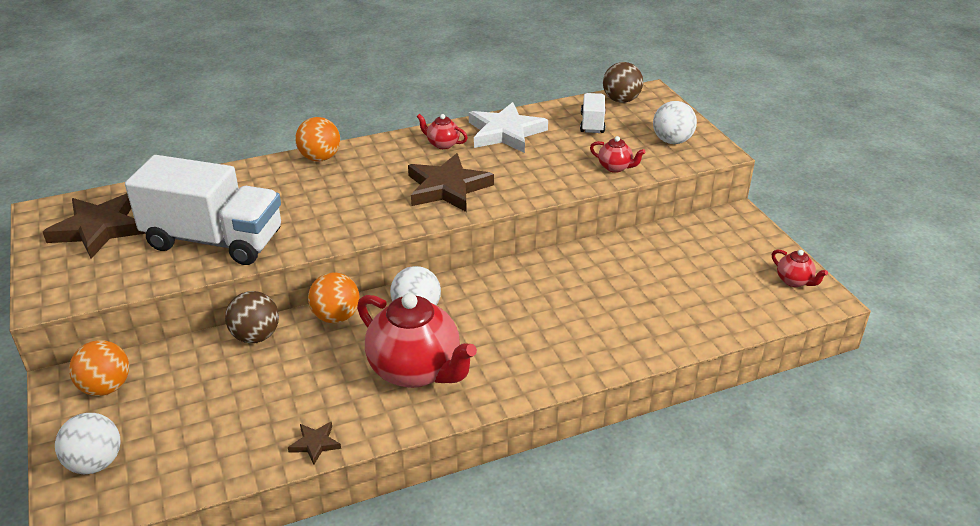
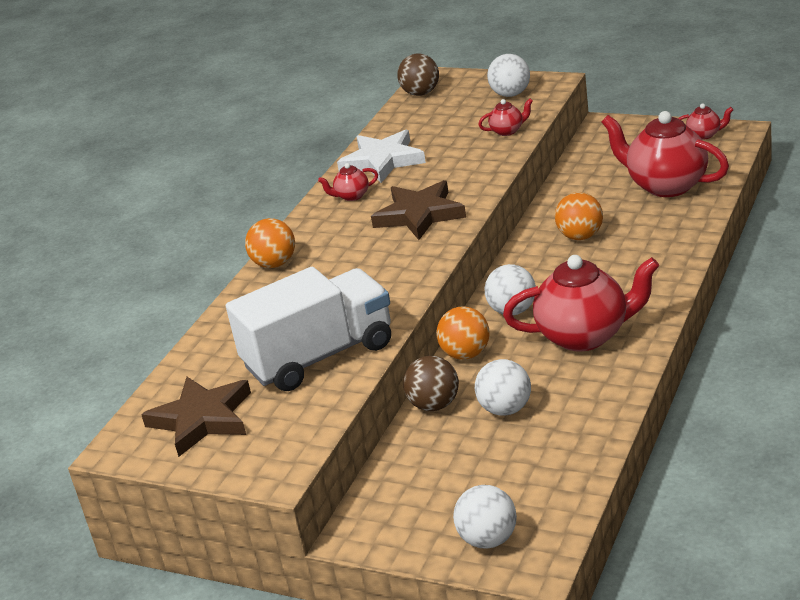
camera: 40 degrees left, 5 degrees down
(106, 387) = (393, 510): orange ball -> orange ball (580, 236)
(277, 379) = (505, 409): none -> white ball
(315, 444) = (607, 413): brown star -> none
(592, 123) = (433, 118): white truck -> none
(687, 300) = (666, 185): none -> red teapot

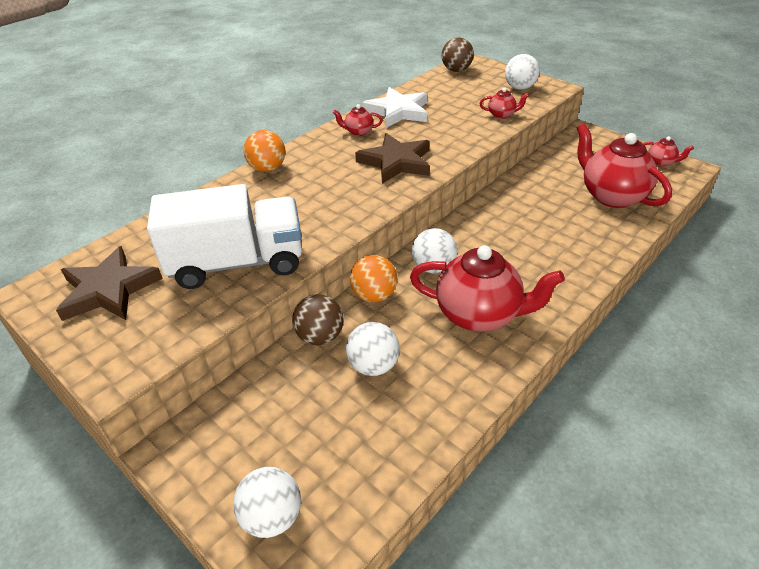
camera: 15 degrees right, 10 degrees up
(580, 236) = (521, 218): orange ball -> none

